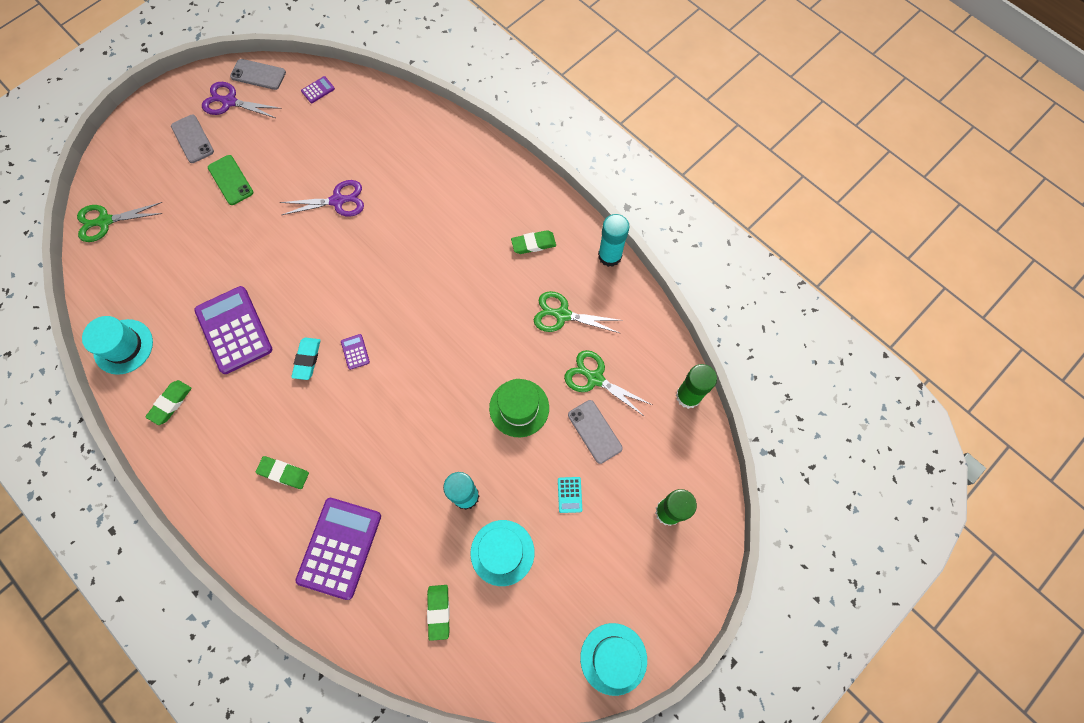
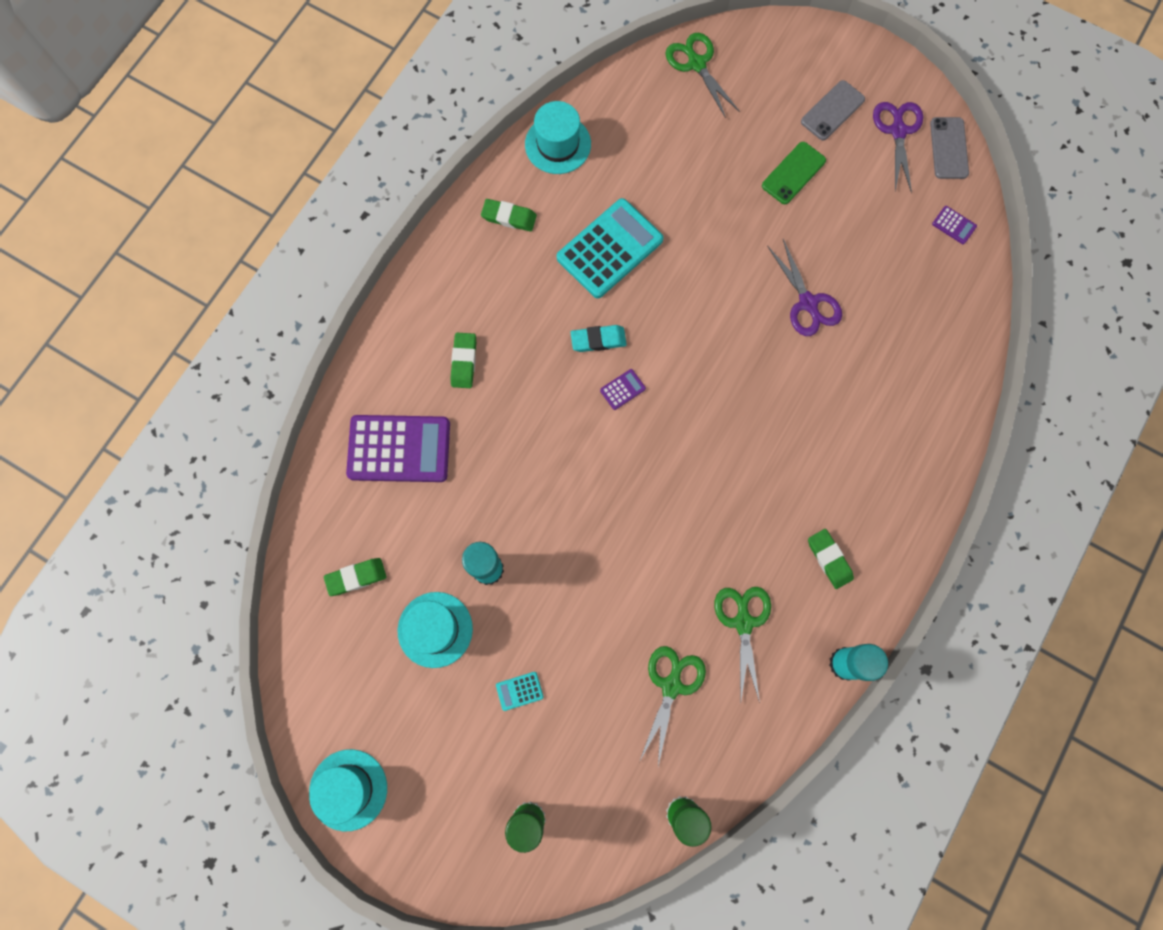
camera: 75 degrees right, 5 degrees up
(234, 330) = (609, 249): purple calculator -> turquoise calculator
(519, 408) = (608, 601): green hat -> none
(595, 431) = (604, 702): grey phone -> none

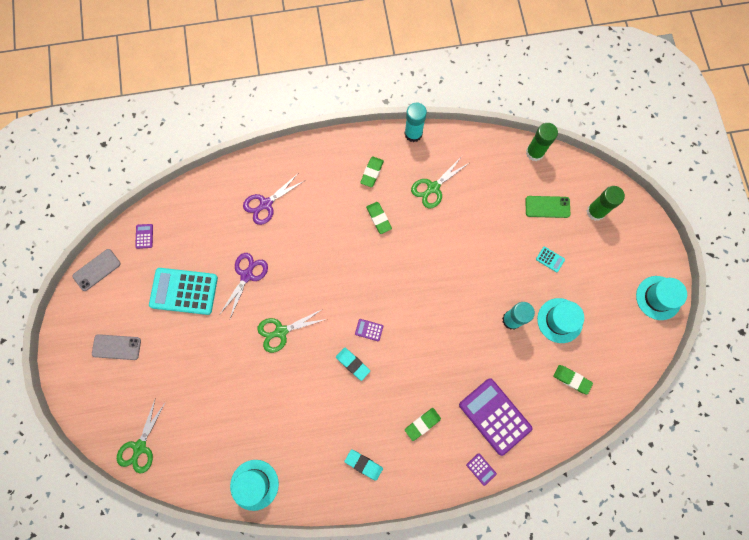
camera: 130 degrees left, 0 degrees up
(359, 384) = (481, 469): none -> purple calculator
(478, 266) = (363, 464): none -> turquoise eraser
(509, 217) = (321, 473): green eraser -> green eraser (378, 218)
(609, 249) = (296, 401): turquoise calculator -> turquoise calculator (184, 291)
(671, 685) = (487, 197): green scissors -> green scissors (281, 331)
(793, 173) = (173, 339): green phone -> green phone (547, 207)
(898, 131) = (104, 303): purple scissors -> purple scissors (265, 204)

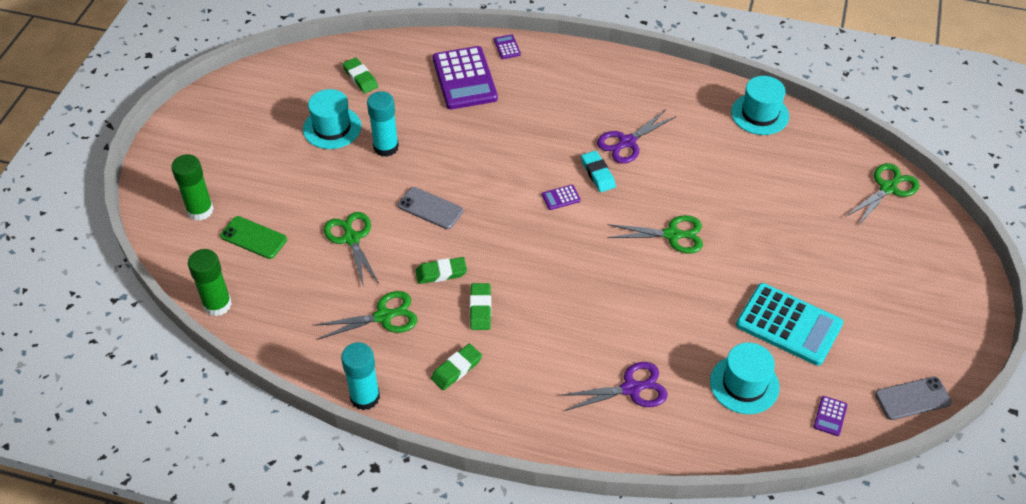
camera: 155 degrees left, 25 degrees down
(116, 347) = (899, 296): grey phone -> grey phone (430, 208)
(247, 275) = (693, 311): purple scissors -> purple scissors (627, 142)
(363, 464) = (630, 90): turquoise eraser -> none
(369, 330) = (561, 198): purple calculator -> purple calculator turned 120 degrees clockwise
(422, 424) = (547, 99): green eraser -> green eraser (441, 273)
(487, 234) = (351, 238): none -> green scissors
(550, 259) = (296, 185): turquoise calculator -> none
(658, 298) = (207, 108): turquoise hat -> turquoise hat (744, 384)

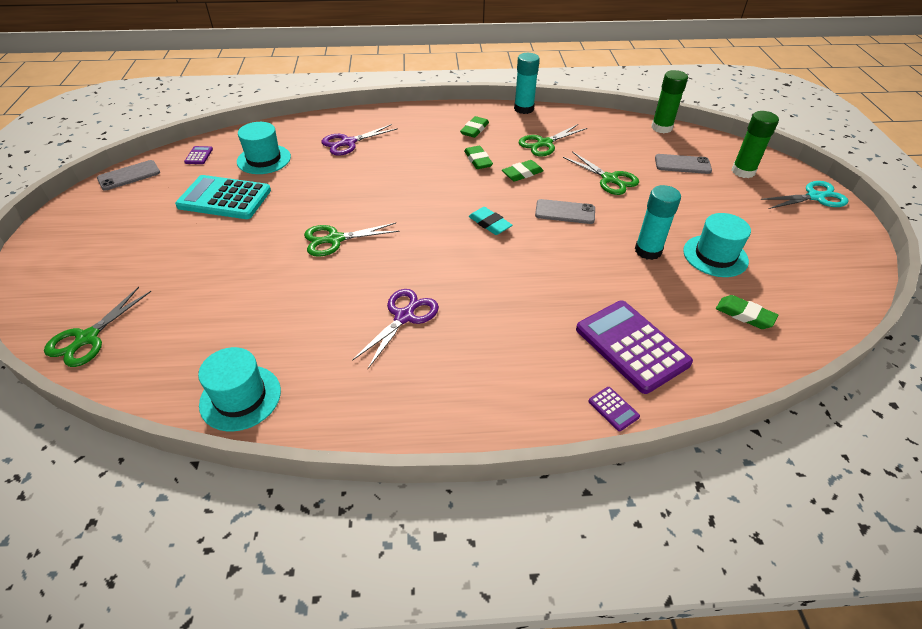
camera: 160 degrees right, 5 degrees down
(168, 160) = (815, 197): none -> turquoise scissors
(253, 238) = (682, 164): green phone -> grey phone
(561, 198) = (452, 246): purple calculator -> none
(597, 174) = (425, 276): turquoise eraser -> turquoise eraser (490, 224)

